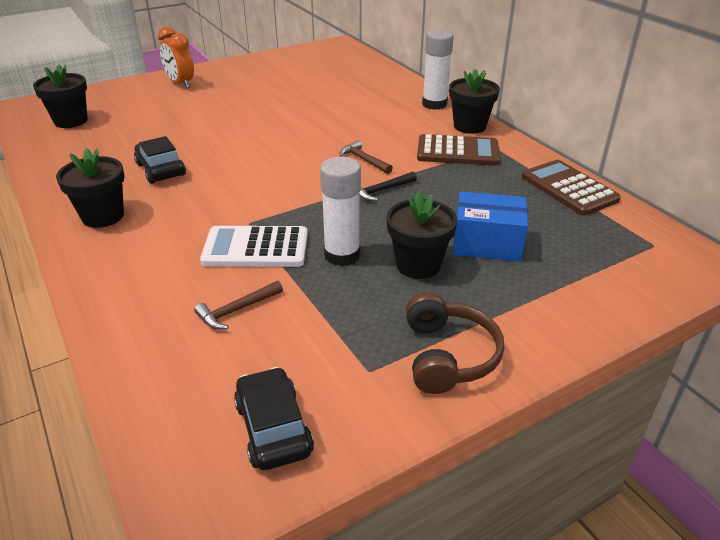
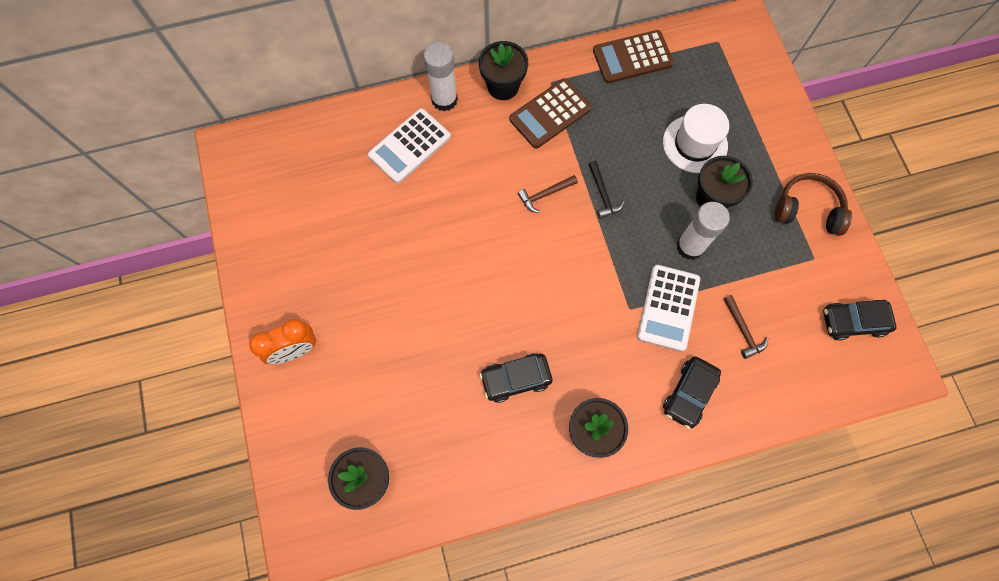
camera: 75 degrees left, 35 degrees up
(146, 275) = (689, 394): none -> black car
(378, 97) = (409, 146): none -> white calculator
(457, 151) = (550, 114): brown calculator -> brown calculator turned 150 degrees counterclockwise
(487, 243) = (695, 144): blue box -> white hat

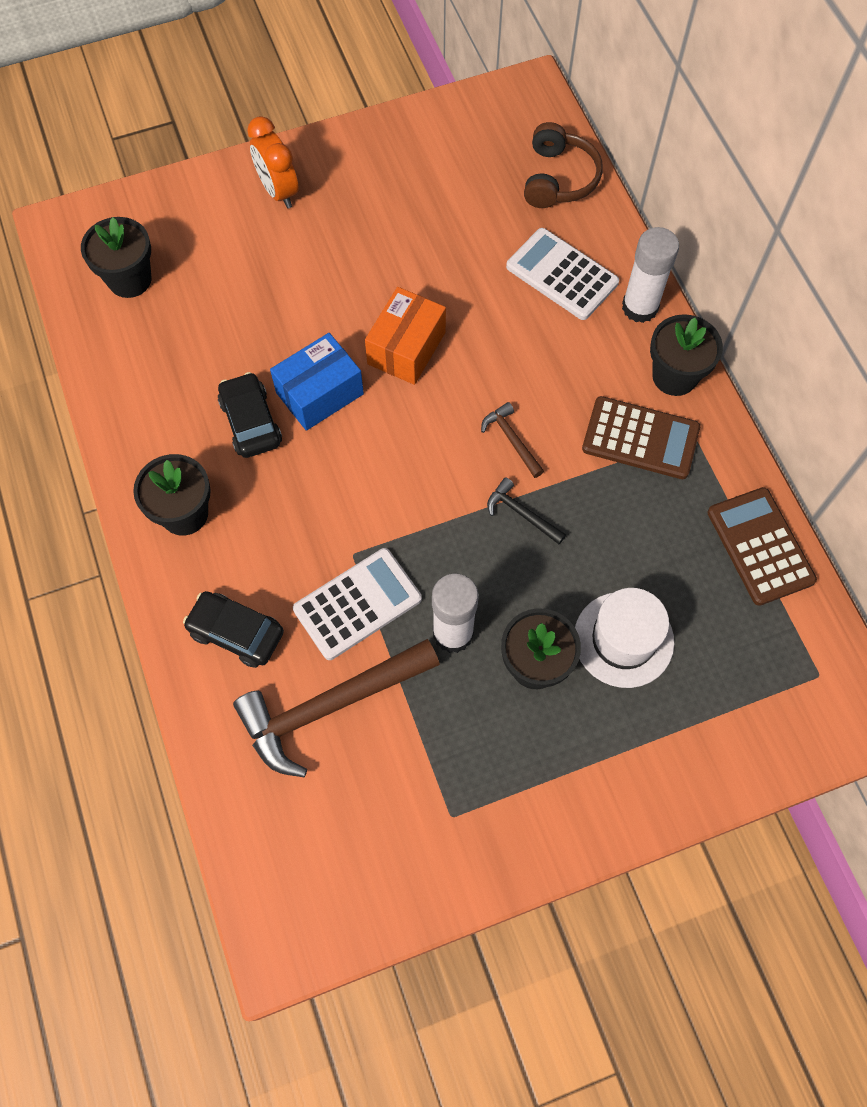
camera: 85 degrees right, 5 degrees down
(461, 259) = (406, 348): none -> orange box
(495, 325) = (319, 393): none -> blue box
(550, 114) = (640, 438): brown calculator -> brown calculator turned 150 degrees clockwise
(603, 194) = (521, 513): black hammer -> black hammer turned 60 degrees clockwise
(668, 308) = (357, 604): white calculator -> white calculator turned 135 degrees clockwise
(743, 330) = (330, 706): brown hammer -> brown hammer, size x2.19
(807, 209) = (533, 810): brown headphones -> brown headphones (559, 178)
(853, 321) = (353, 872): black car -> none

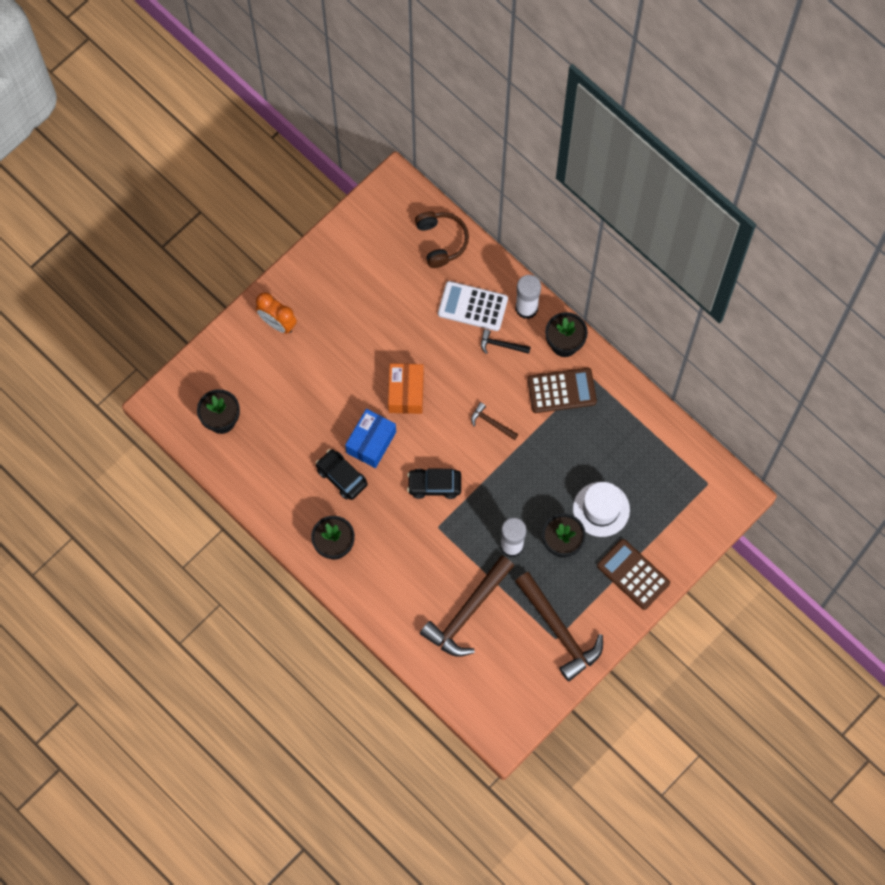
camera: 25 degrees left, 5 degrees up
(236, 632) = (398, 597): black car -> black car (434, 485)
(357, 604) = (454, 553): white calculator -> none
(464, 806) = (559, 631): none -> brown hammer
(521, 513) = (517, 463): black hammer -> black hammer (501, 345)
(760, 546) = (651, 425): brown calculator -> brown calculator (633, 574)

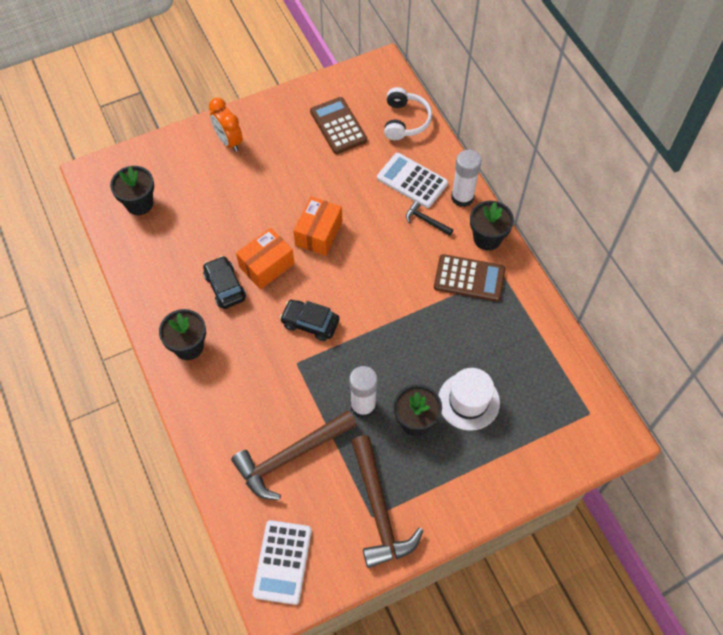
camera: 20 degrees right, 10 degrees down
(371, 442) = (267, 265): blue box -> orange box
(441, 241) = (405, 121): brown headphones -> white headphones
(491, 423) = (389, 285): brown hammer -> none
(496, 702) = (282, 562): none -> white calculator
(633, 574) = (479, 478): brown calculator -> brown calculator (338, 126)

